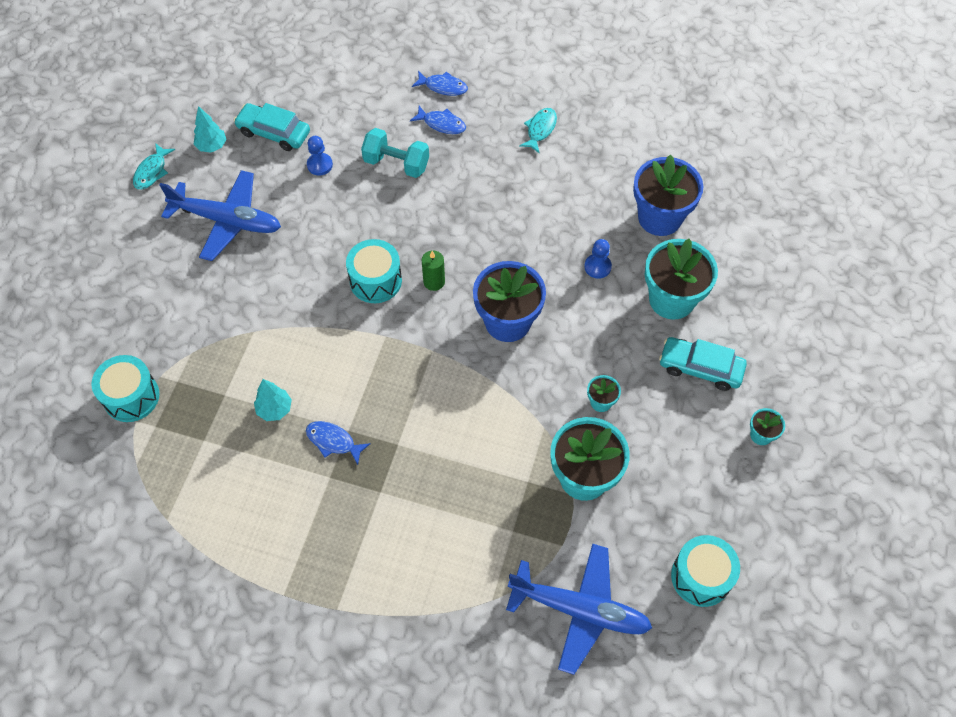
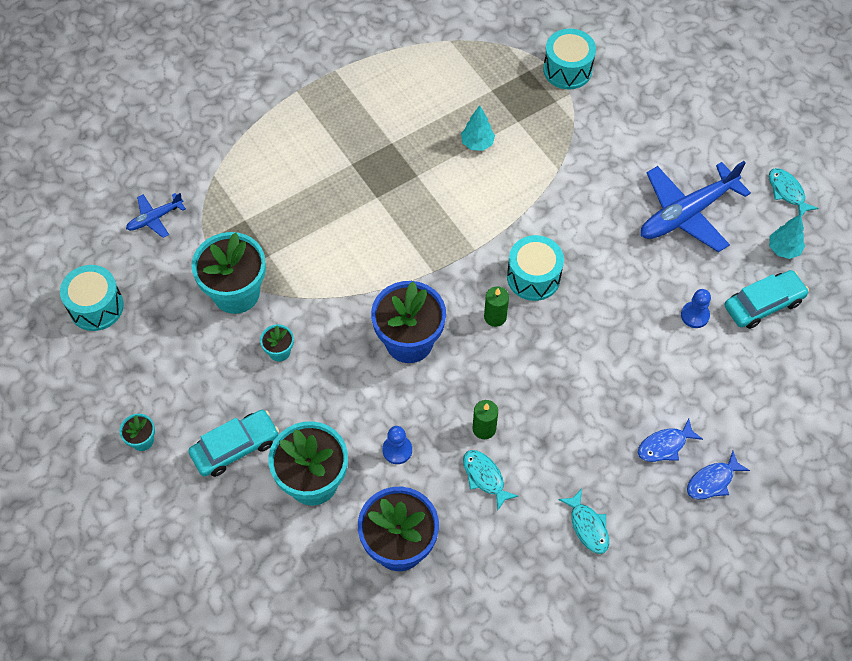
camera: 130 degrees right, 0 degrees up
(333, 441) = (417, 162): blue fish -> none
(396, 164) = (646, 375): turquoise dumbbell -> none
(530, 228) = (484, 428): none -> green candle
(564, 204) = (485, 477): none -> turquoise fish
(579, 609) = (155, 218): blue plane -> blue plane, size x0.50

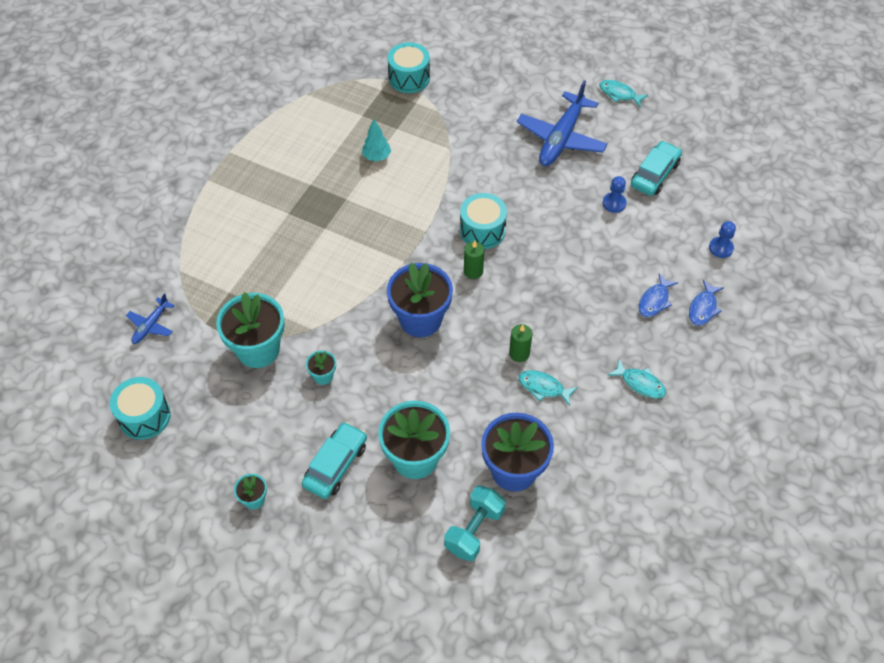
camera: 30 degrees left, 5 degrees down
(322, 584) = (474, 530): none -> turquoise dumbbell
(397, 450) = (465, 402): blue pawn -> blue pawn (721, 248)
(783, 249) = (643, 132): turquoise tree -> none

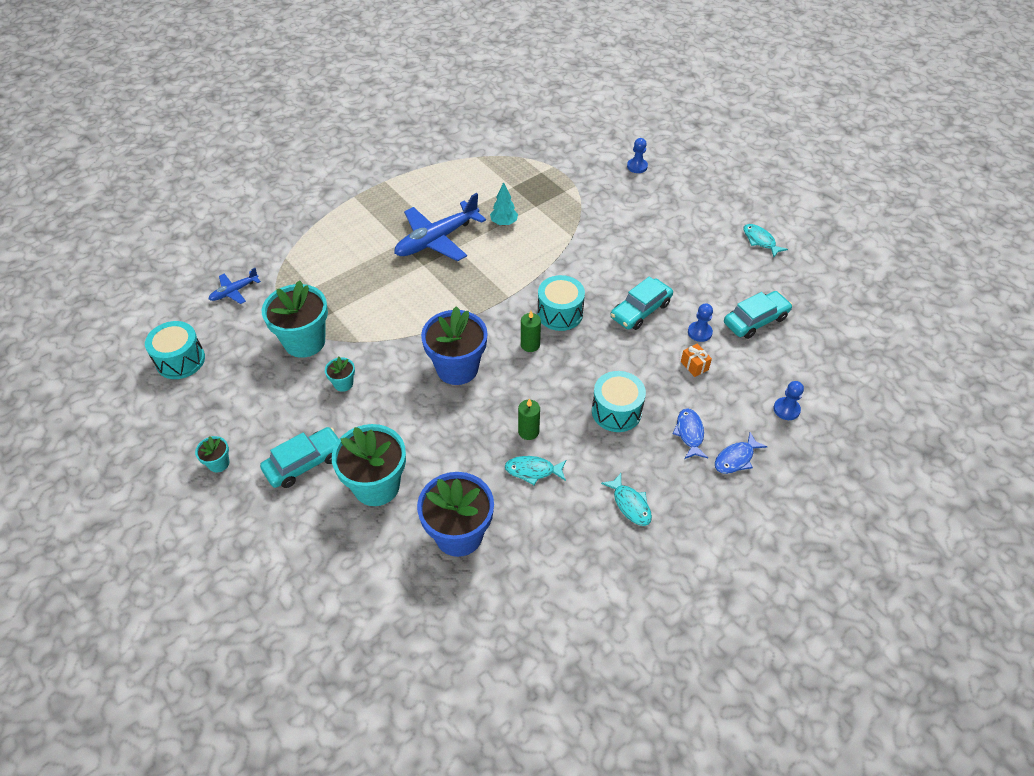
camera: 25 degrees right, 5 degrees down
(409, 78) = (571, 170): turquoise drum -> turquoise drum (616, 411)
(469, 54) = (637, 166): none -> blue pawn
(474, 530) = (388, 574): turquoise dumbbell -> none
(543, 387) = (533, 471): turquoise fish -> turquoise fish turned 45 degrees counterclockwise
(552, 201) = (640, 310): none -> turquoise car
(561, 138) = (681, 260): blue plane -> blue plane (437, 239)
(626, 237) = (694, 366): none -> orange gift
(654, 301) = (689, 433): blue fish -> blue fish turned 120 degrees clockwise

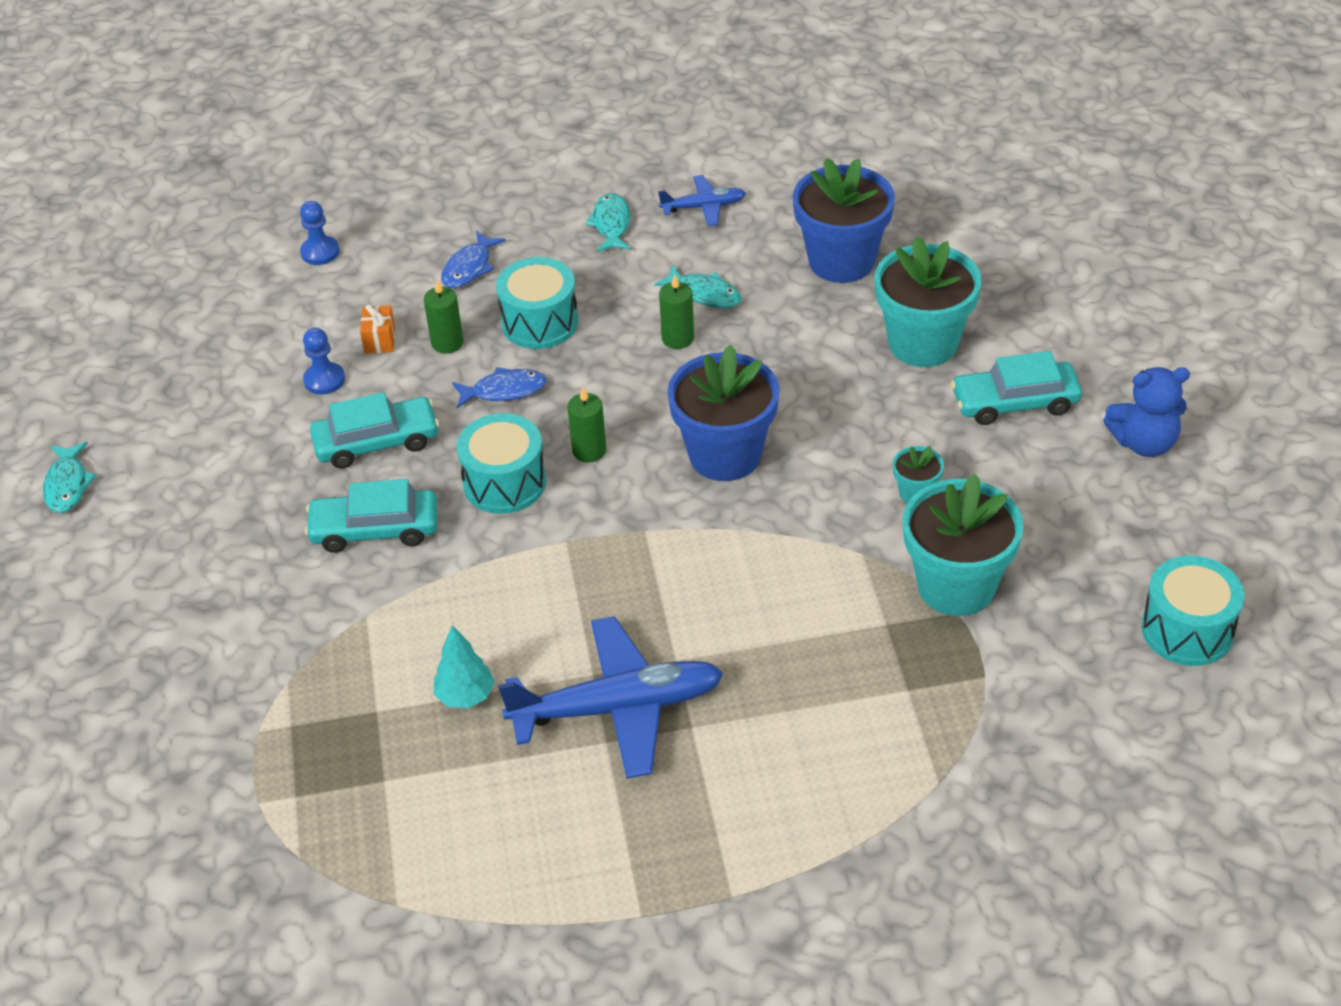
camera: 150 degrees left, 5 degrees down
(218, 463) = (1144, 443): turquoise flower pot -> blue teddy bear
(234, 291) = (1061, 739): blue plane -> blue plane (703, 207)
(637, 166) = (97, 730): blue pawn -> none
(656, 378) = (447, 343): none -> green candle
(736, 458) = (440, 225): blue fish -> blue fish (504, 391)
(755, 320) = (227, 368): turquoise car -> turquoise car (375, 529)

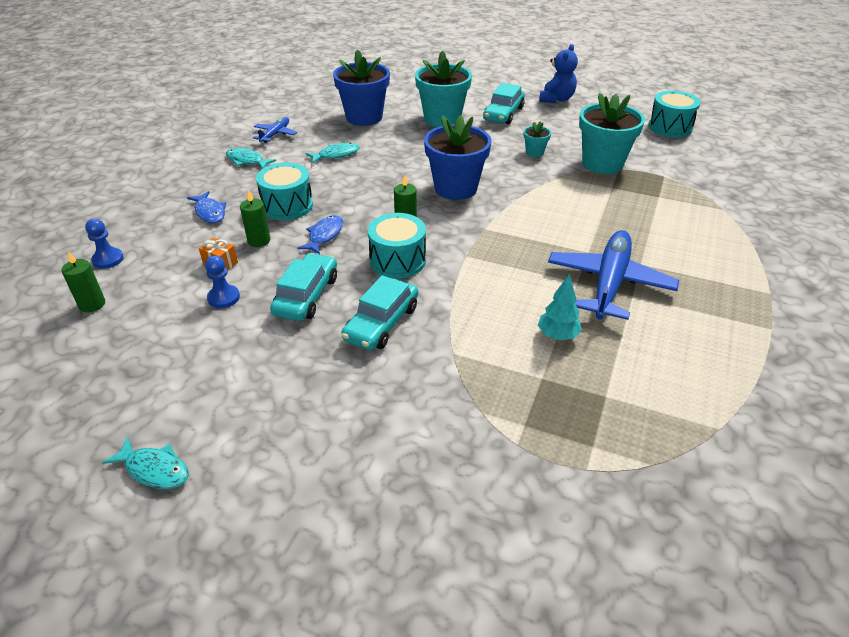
camera: 60 degrees left, 5 degrees down
(678, 338) = (357, 172): green candle -> green candle (92, 304)

